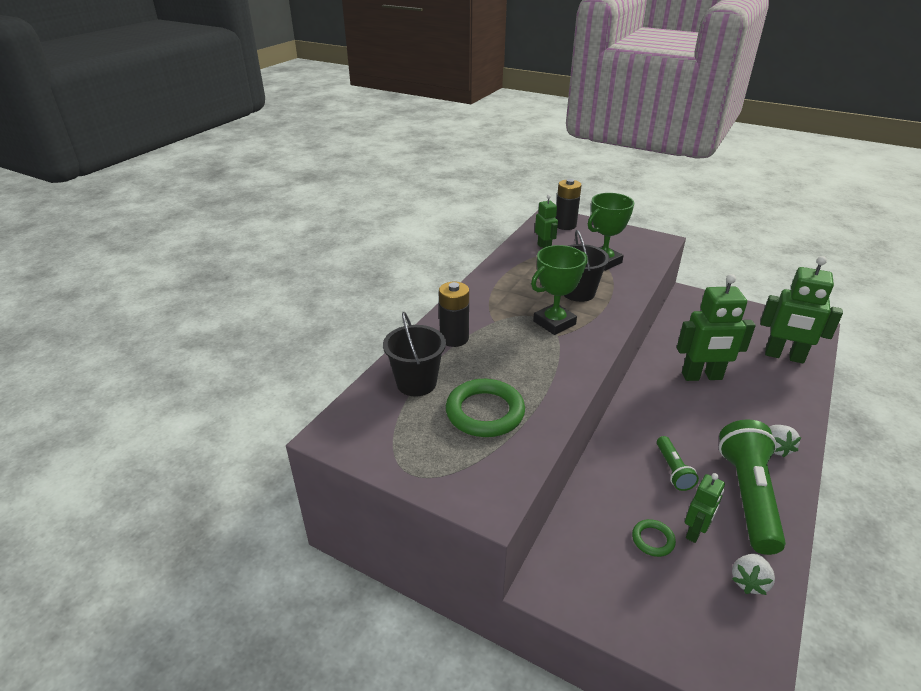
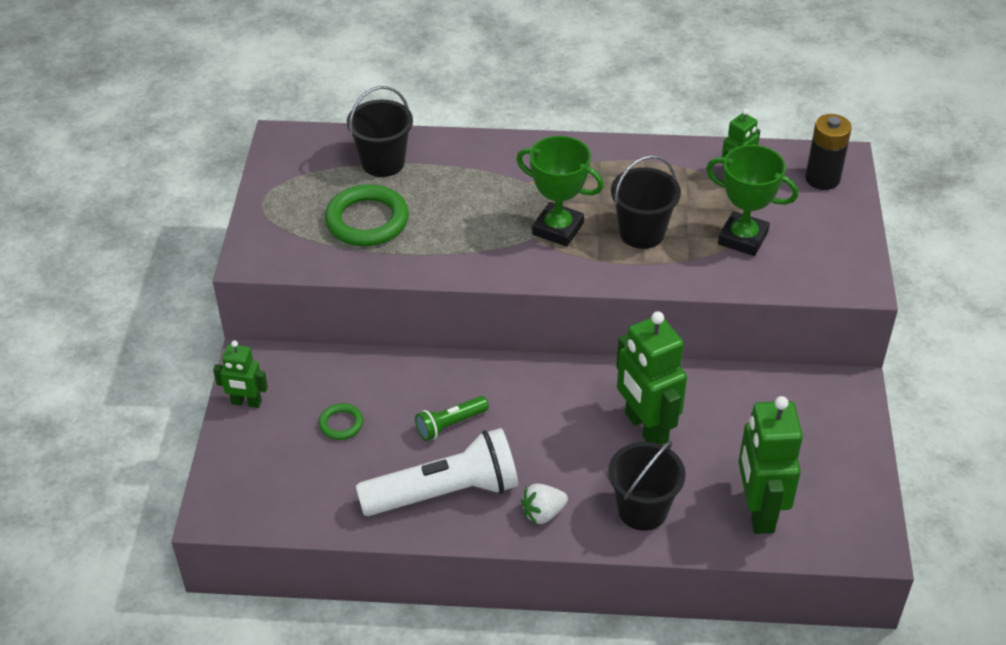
camera: 65 degrees right, 10 degrees up
(454, 338) = (474, 163): black battery -> none
(695, 532) = (368, 455): green robot -> green robot (246, 402)
(748, 496) = (445, 493): green flashlight -> white flashlight
(749, 582) = (324, 503): white strawberry -> none
(778, 401) = (642, 510): none -> black bucket

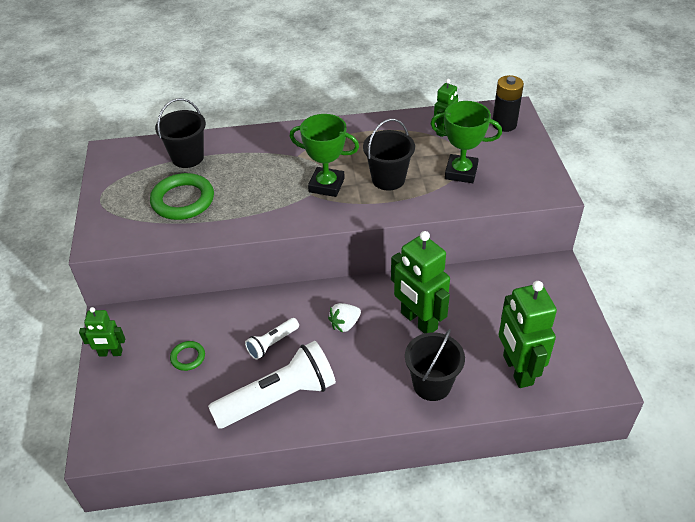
camera: 10 degrees left, 0 degrees up
(450, 424) = (272, 343): green flashlight -> white flashlight
(543, 513) = (357, 401): white strawberry -> white strawberry (344, 324)

